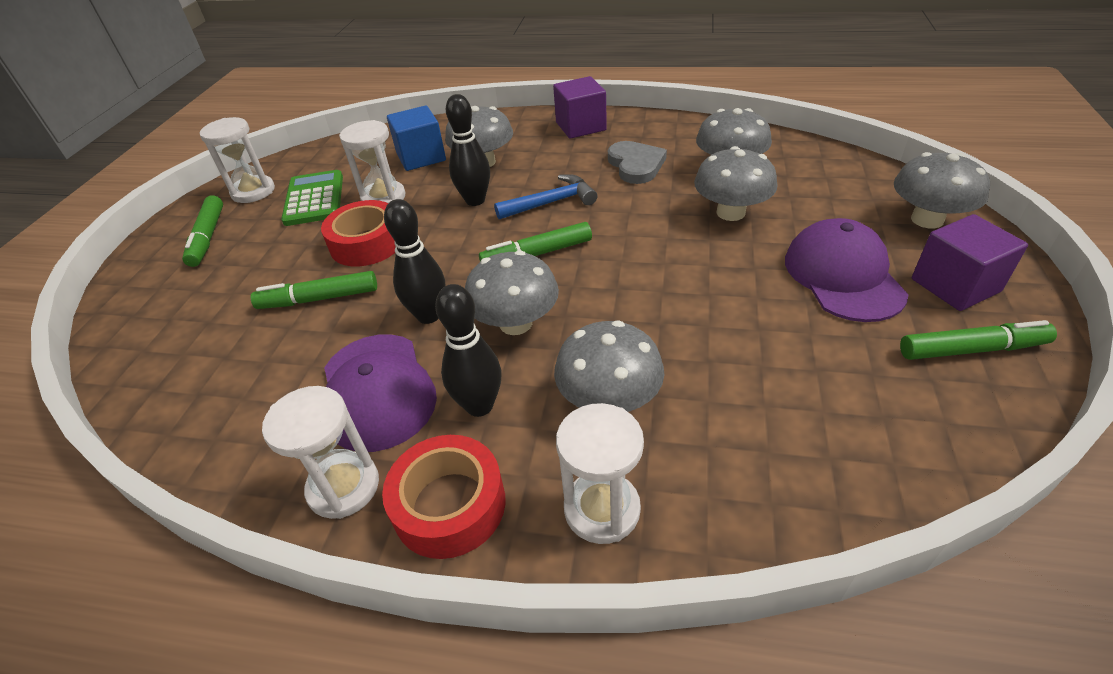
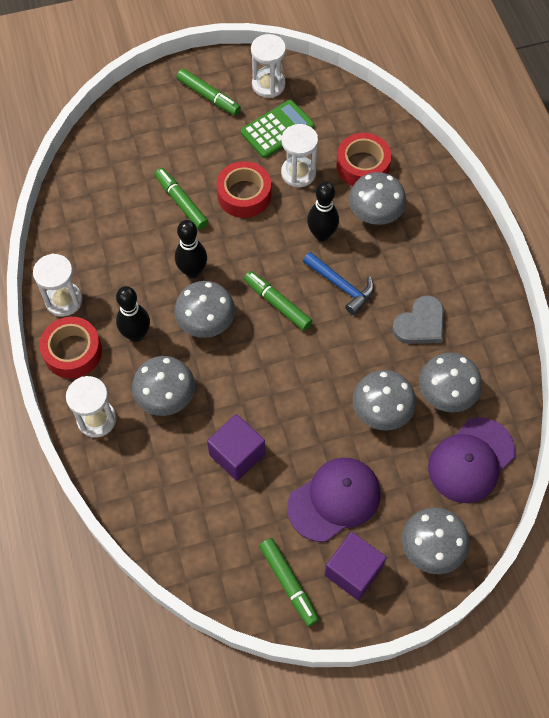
camera: 60 degrees right, 20 degrees up
(207, 237) = (208, 96): green marker -> green marker turned 105 degrees counterclockwise
(377, 391) = (125, 279): purple cap -> purple cap (471, 460)
(421, 157) = (362, 166): blue cube -> red tape
(580, 126) = (465, 259): purple cube -> purple cube (237, 454)

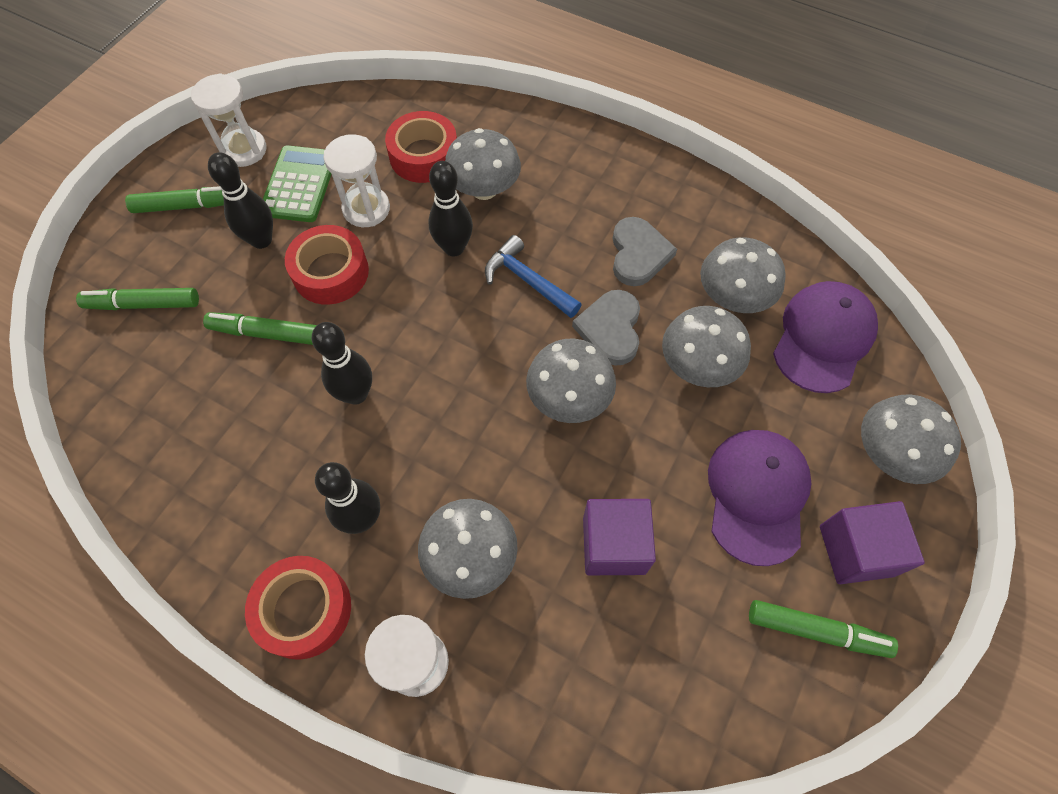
camera: 45 degrees left, 0 degrees up
(64, 300) = (230, 559): white hourglass -> none
(206, 322) = (428, 435): grey mushroom -> grey mushroom (569, 398)
(227, 147) = (261, 240): none -> black bowling pin
(277, 304) = (483, 351): green marker -> green marker (143, 304)
(341, 286) = (527, 280): blue hammer -> blue hammer turned 135 degrees counterclockwise
(356, 351) = (610, 329): none -> grey heart
(471, 460) = (823, 338): purple cap -> purple cap turned 150 degrees counterclockwise

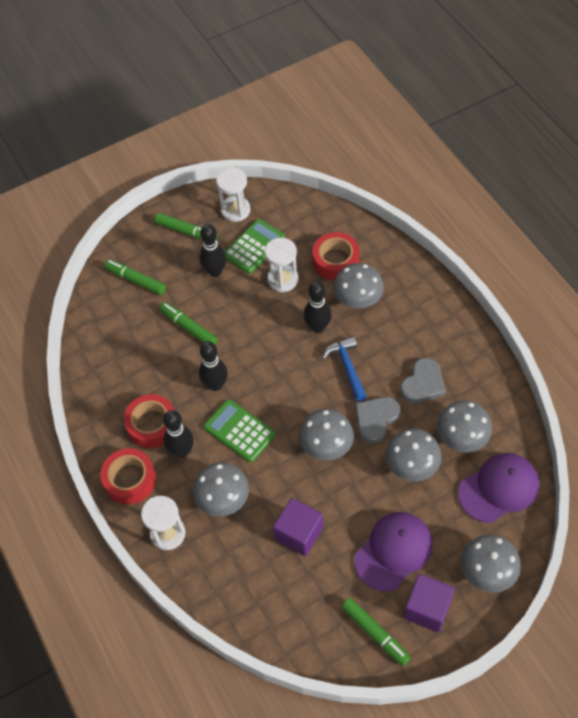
camera: 35 degrees right, 5 degrees down
(330, 272) = (241, 309): red tape -> red tape (152, 425)
(432, 442) = (239, 431): none -> green calculator

